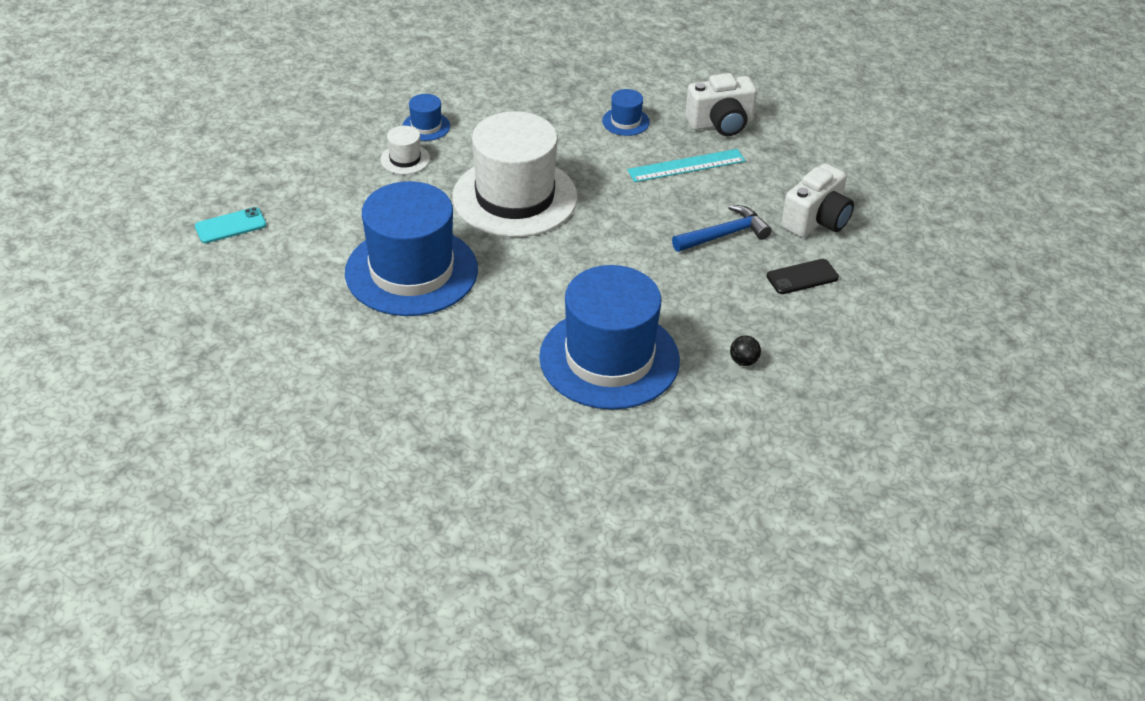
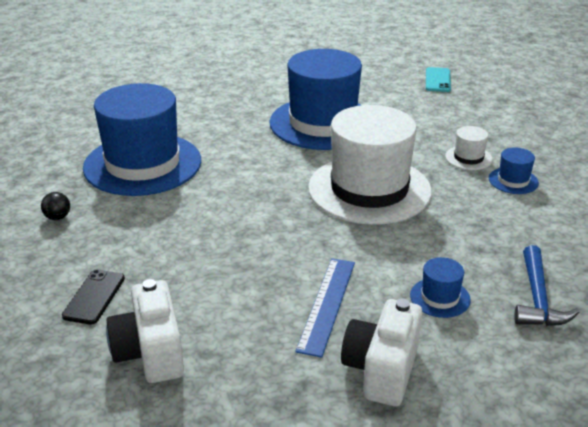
camera: 125 degrees right, 10 degrees down
(686, 166) = (326, 305): turquoise ruler -> blue ruler
(724, 235) = (201, 278): blue hammer -> blue hammer (537, 298)

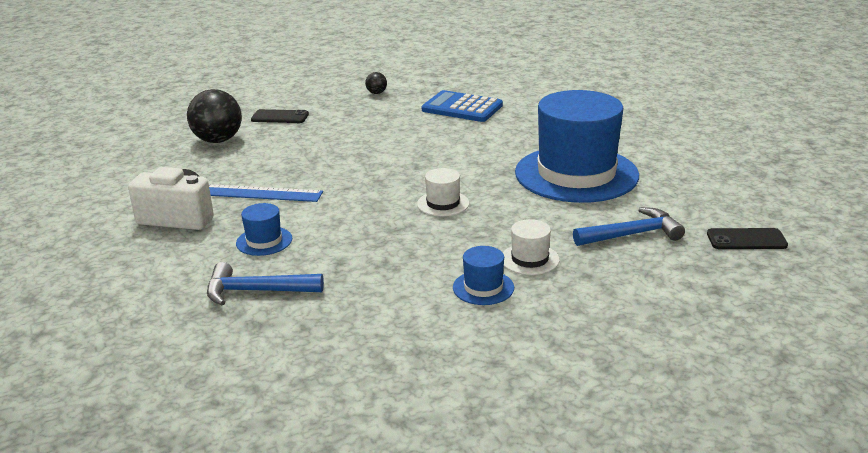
camera: 85 degrees right, 5 degrees down
(142, 164) = (462, 108): blue hat -> blue calculator
(150, 353) = (218, 140): white camera -> black ball
(369, 189) = (443, 204): white hat -> white hat, size x0.41
(430, 115) = (632, 234): none -> blue hammer
(437, 80) = (746, 240): turquoise phone -> black phone

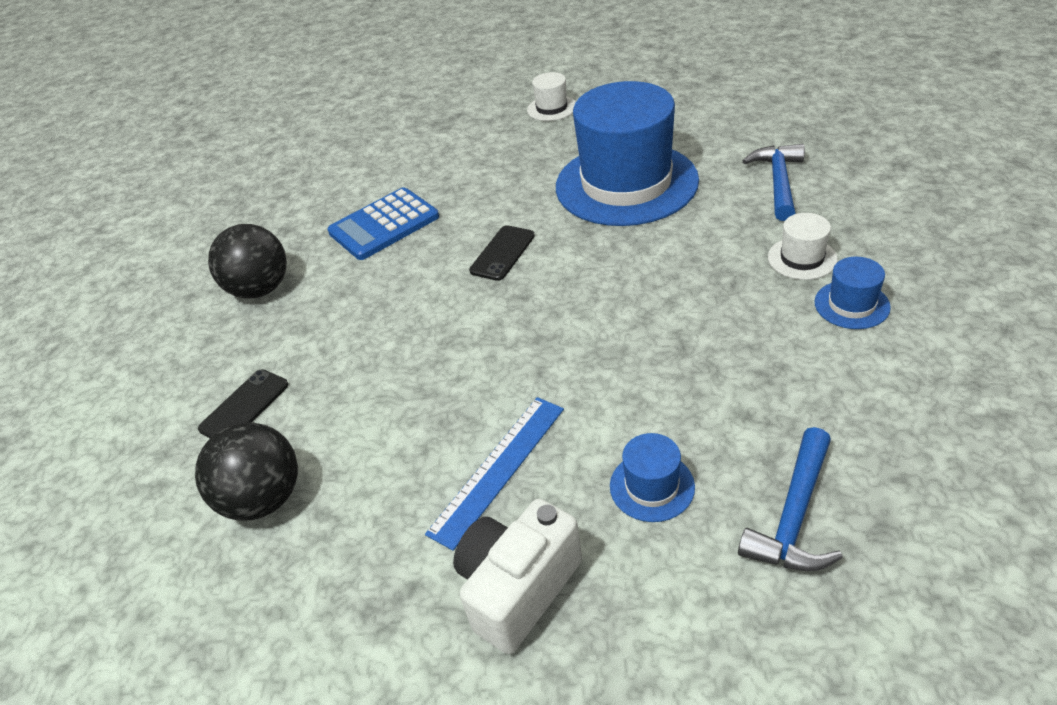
camera: 60 degrees left, 15 degrees up
(376, 93) = (260, 289): black ball -> black ball, size x2.19
(443, 204) = (638, 294): white hat -> white hat (551, 108)
(746, 240) = (817, 125): black phone -> black phone (502, 253)

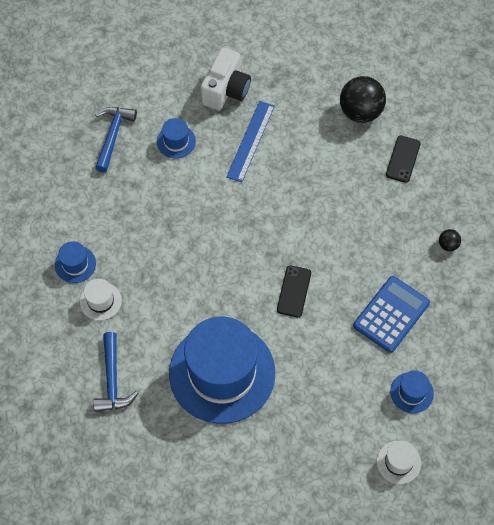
camera: 160 degrees right, 20 degrees up
(260, 289) = (448, 245): black ball -> black ball, size x0.46
(401, 162) = (411, 392): none -> blue hat
(551, 108) = (305, 481): white hat -> white hat (398, 462)

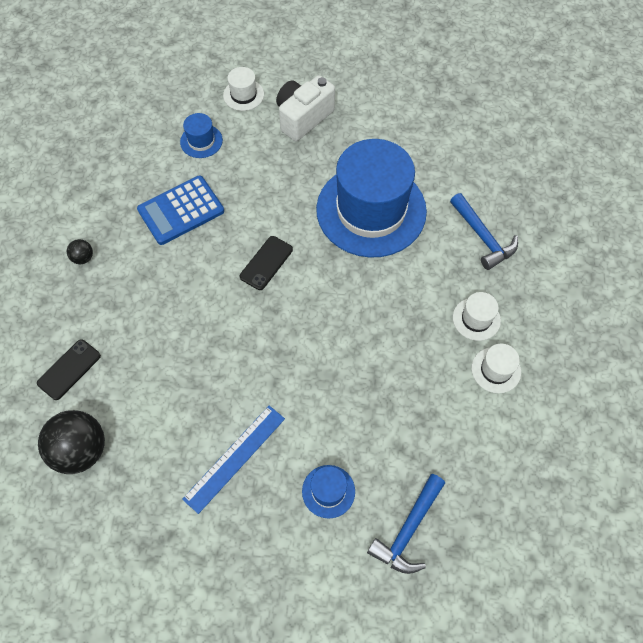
camera: 160 degrees left, 0 degrees up
(75, 264) = (496, 370): blue hat -> white hat
(112, 380) = (482, 237): blue hammer -> blue hammer turned 135 degrees clockwise
(226, 90) = (234, 548): white camera -> white camera (303, 118)

